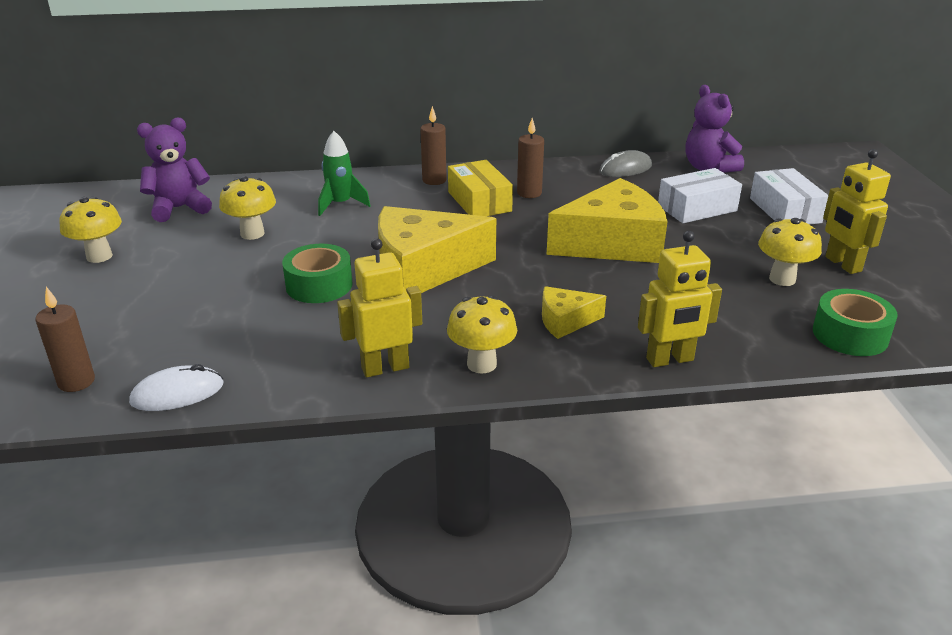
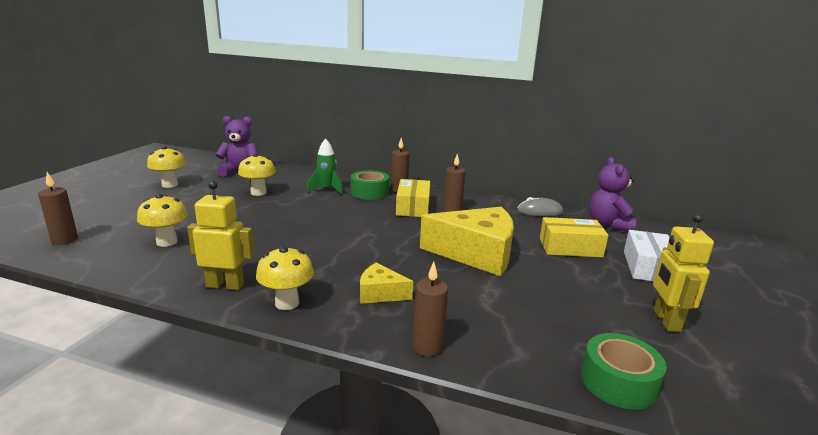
camera: 25 degrees right, 10 degrees down
(177, 393) = (98, 262): white mouse -> none
(319, 285) = (255, 227): green tape -> green tape (369, 192)
(423, 269) = (328, 235): yellow cheese -> none
(670, 360) = (427, 347): yellow robot -> brown candle
(697, 208) = (570, 247): white box -> yellow box
(782, 279) = (594, 316): yellow mushroom -> yellow mushroom (167, 242)

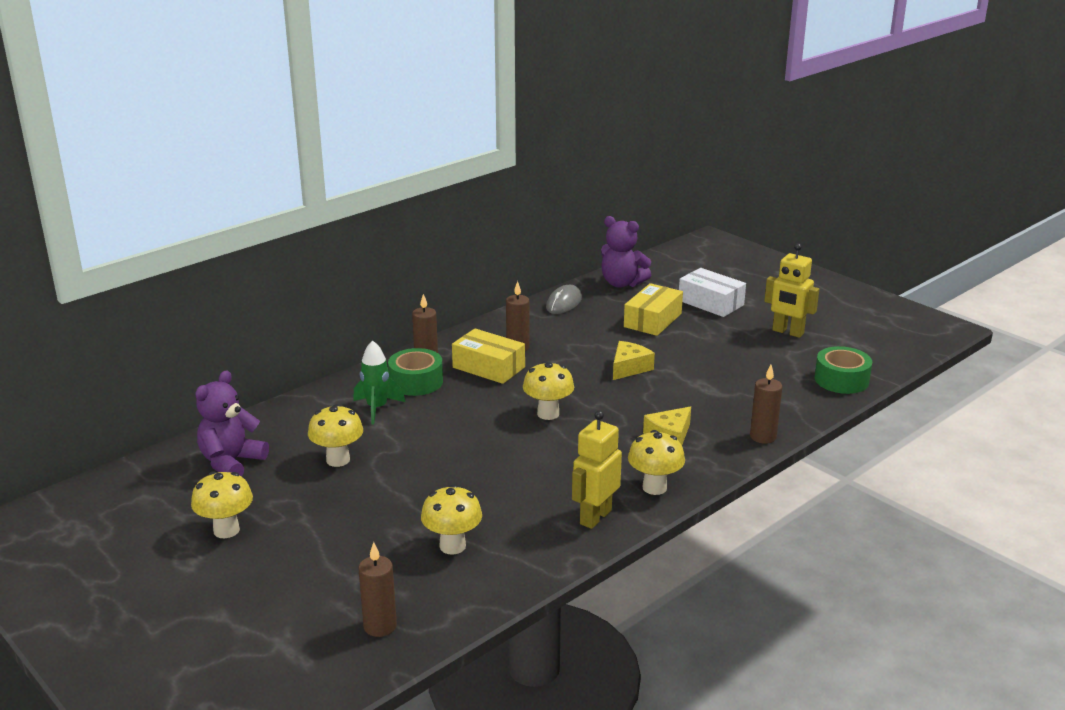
camera: 60 degrees left, 5 degrees up
(369, 237) = (548, 414): none -> yellow mushroom
(476, 253) = (629, 368): yellow cheese -> yellow cheese, size x0.49

